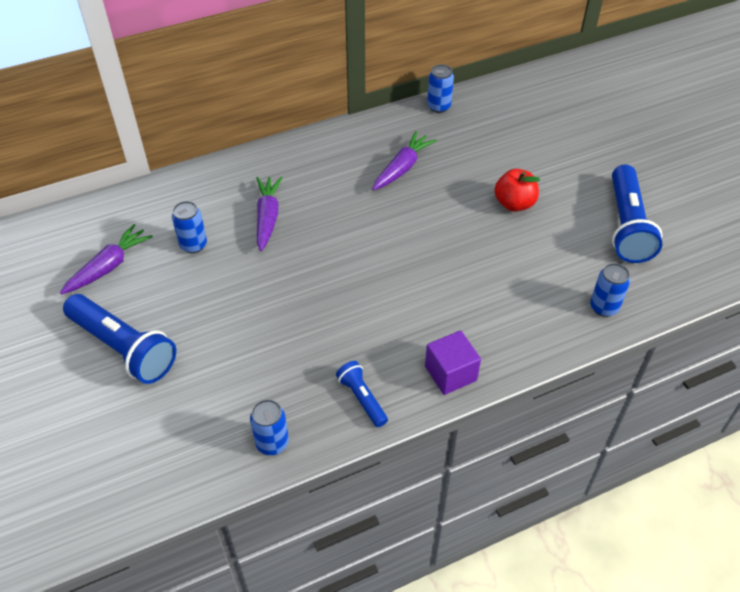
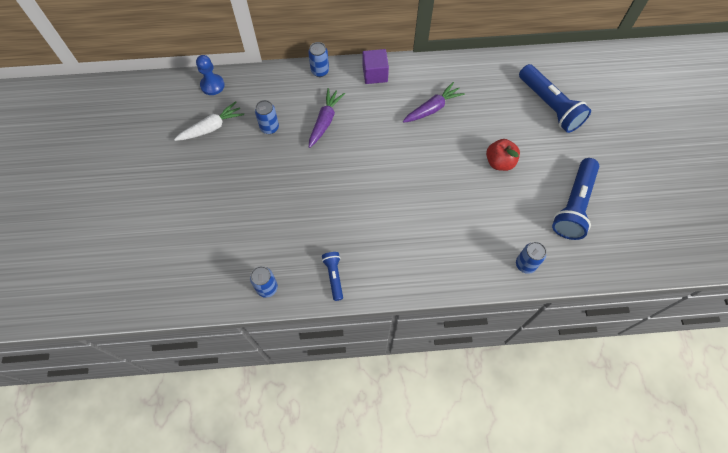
camera: 20 degrees right, 15 degrees up
(90, 216) = (212, 85): none -> blue pawn
(109, 266) = (211, 127): purple carrot -> white carrot
(123, 348) = (201, 190): blue flashlight -> blue flashlight (549, 106)
(438, 106) = (480, 64): blue can -> blue can (320, 71)
(450, 373) = (398, 278): purple cube -> purple cube (375, 74)

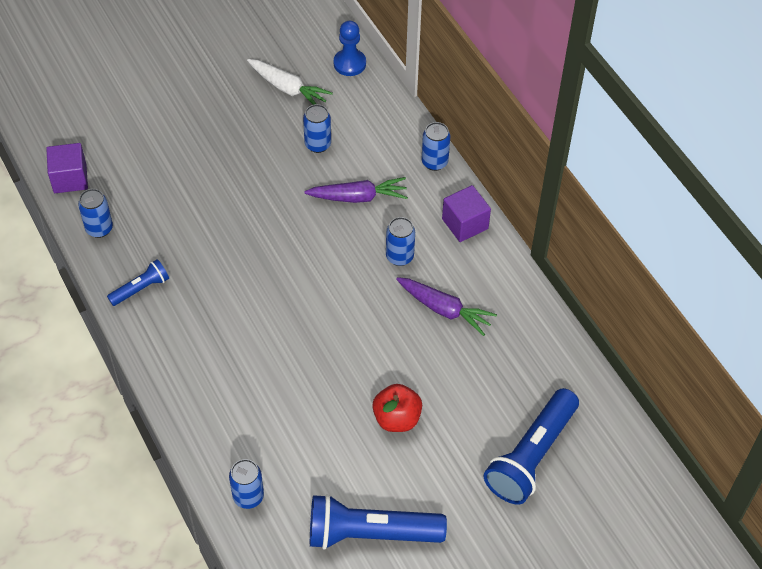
camera: 65 degrees right, 10 degrees down
(209, 294) = (70, 178): none -> purple cube
(382, 116) = (399, 256): none -> blue can

